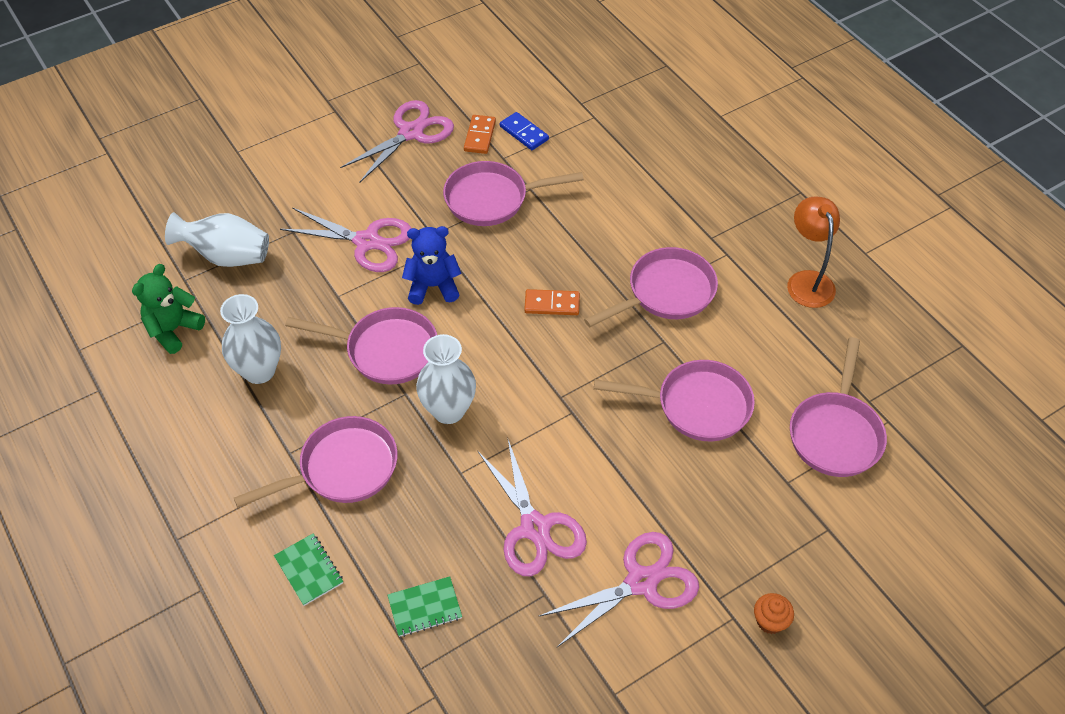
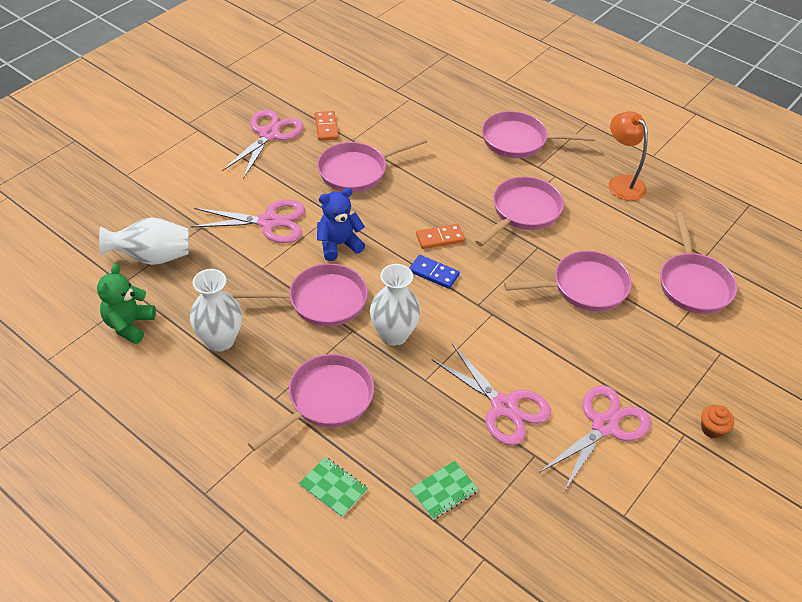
camera: 20 degrees left, 5 degrees down
(524, 133) = (360, 119): blue domino -> blue domino (434, 273)
(703, 199) = (519, 141): none -> pink pan

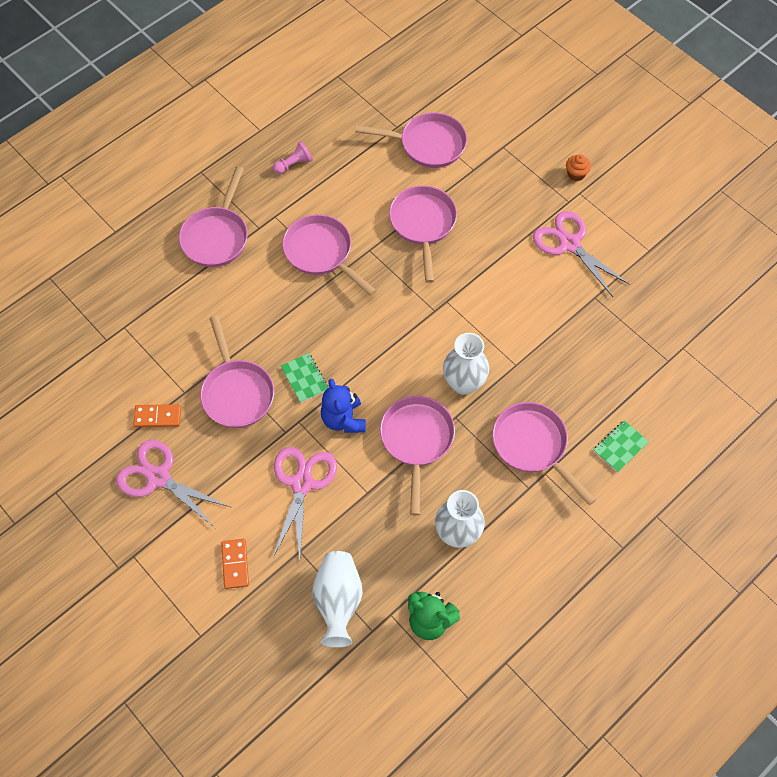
camera: 80 degrees left, 15 degrees up
(434, 273) = (392, 340): blue domino -> none
(440, 238) = (346, 329): orange domino -> orange domino (235, 564)
(444, 491) = (625, 366): green notebook -> green notebook (304, 378)
(504, 407) = (547, 310): pink scissors -> none
(621, 183) = (294, 164): orange lamp -> pink pawn

